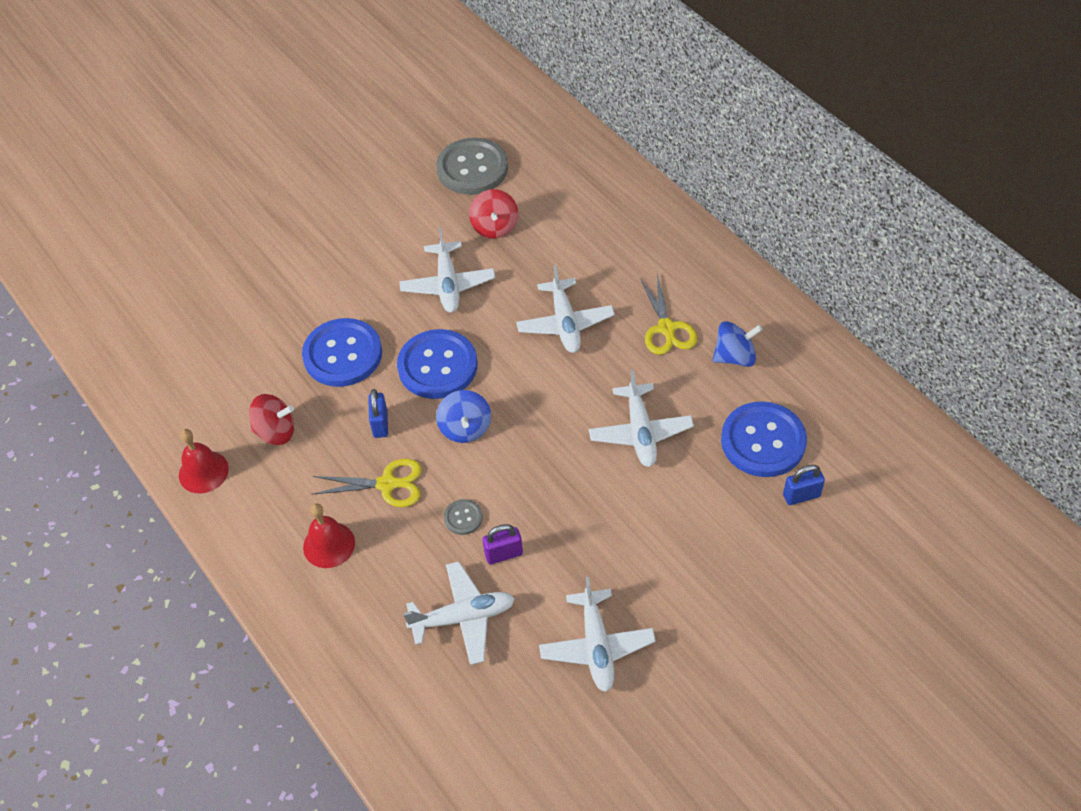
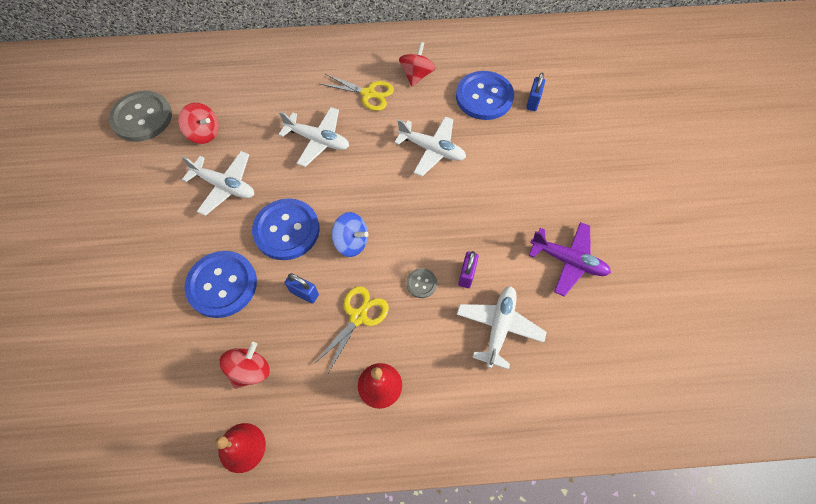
camera: 60 degrees left, 10 degrees up
(596, 646) = (568, 261): white plane -> purple plane
(735, 357) = (416, 75): blue spinning top -> red spinning top

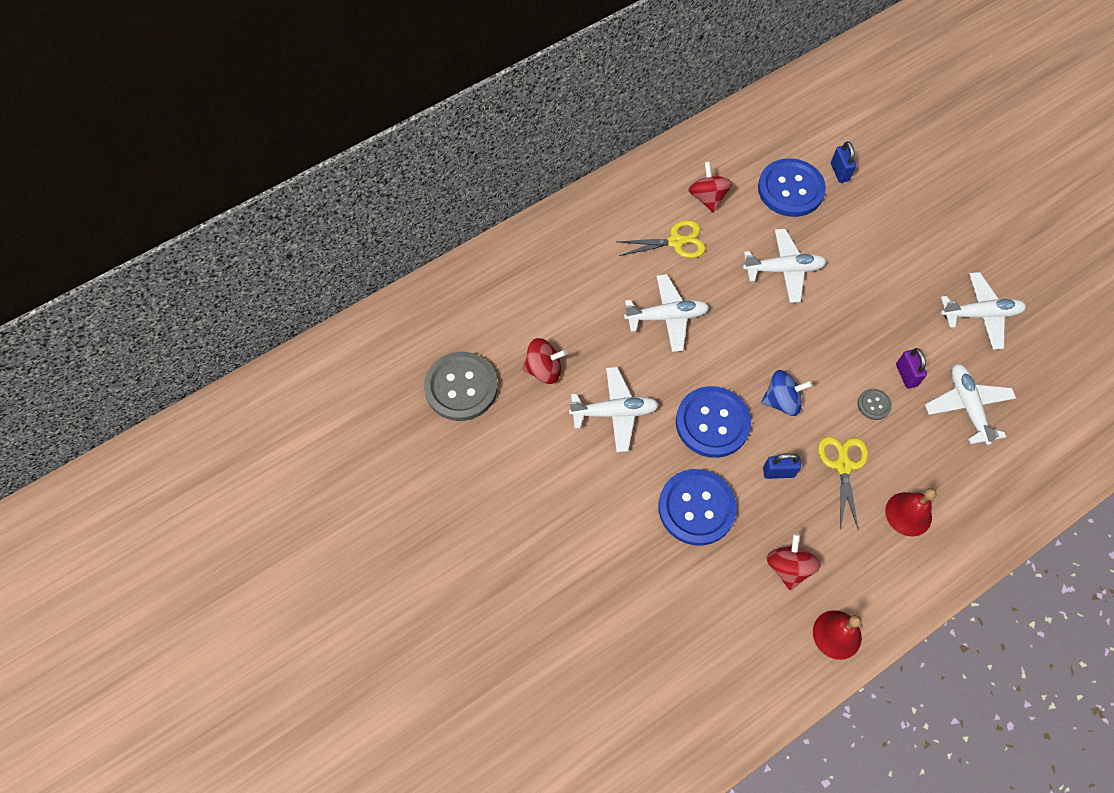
camera: 30 degrees left, 0 degrees up
(568, 261) = (980, 315): purple plane -> white plane

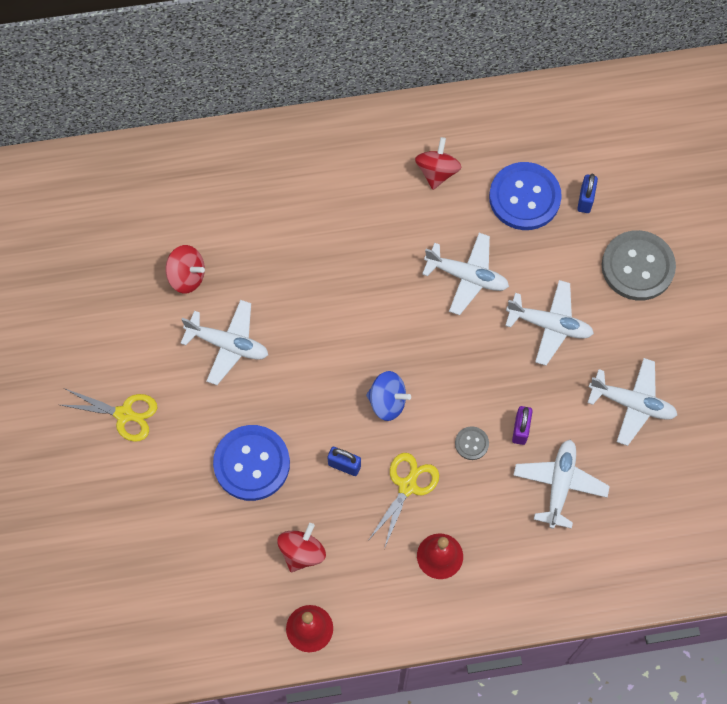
camera: 25 degrees right, 5 degrees up
(461, 387) = (104, 261): grey button -> grey button (637, 266)
(666, 317) = (327, 275): white plane -> white plane (549, 325)
(676, 242) = (379, 204): yellow scissors -> yellow scissors (124, 414)
(712, 423) = (311, 393): blue button -> none

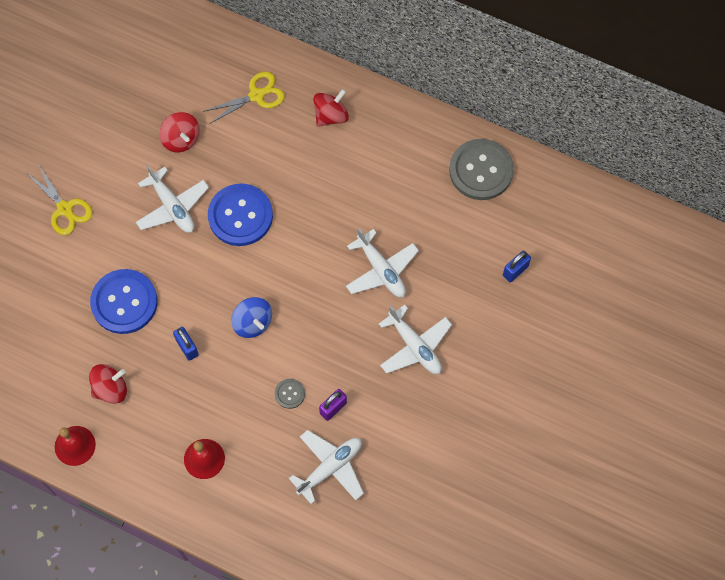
camera: 35 degrees right, 0 degrees up
(407, 486) = (220, 393): yellow scissors -> yellow scissors (256, 95)
(437, 172) = (419, 178): red spinning top -> red spinning top (331, 115)
(524, 197) = (470, 239): blue button -> blue button (240, 216)
(632, 404) = (431, 445): white plane -> none
(637, 266) = (516, 347): grey button -> grey button (481, 170)

